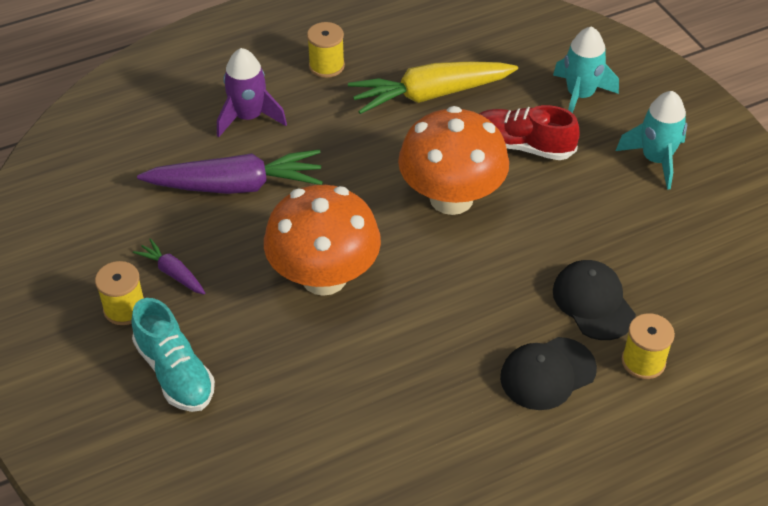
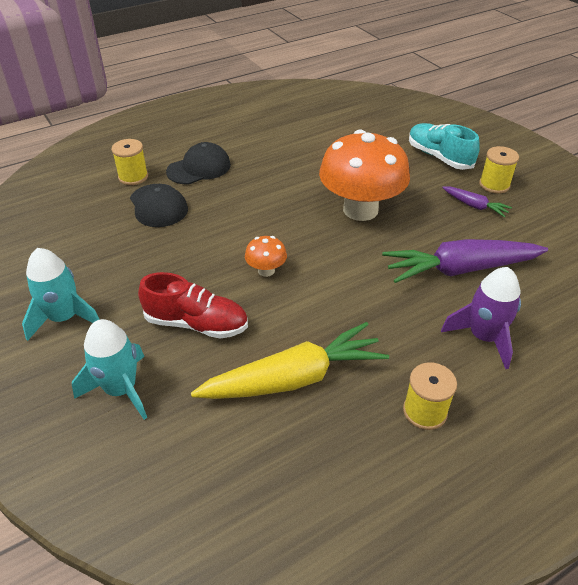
camera: 175 degrees right, 5 degrees down
(451, 198) = (266, 270): orange mushroom -> orange mushroom, size x0.43

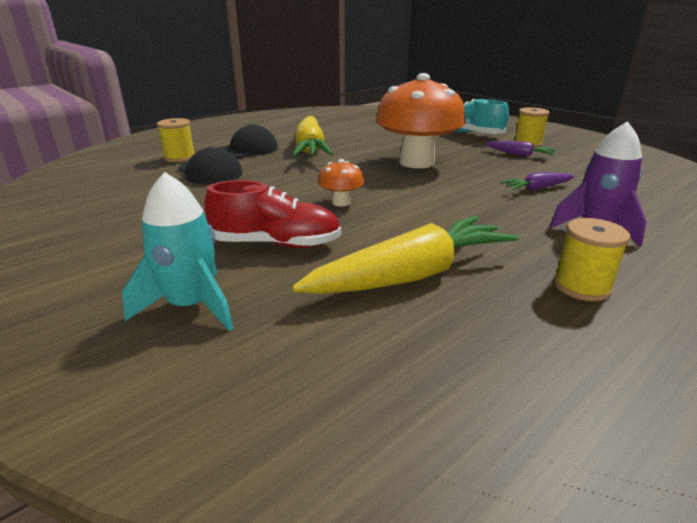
camera: 10 degrees left, 15 degrees down
(64, 318) = (107, 252): turquoise rocket -> none
(262, 172) = (310, 149): none -> yellow carrot
(460, 269) = (536, 188): purple carrot -> purple carrot, size x0.48

